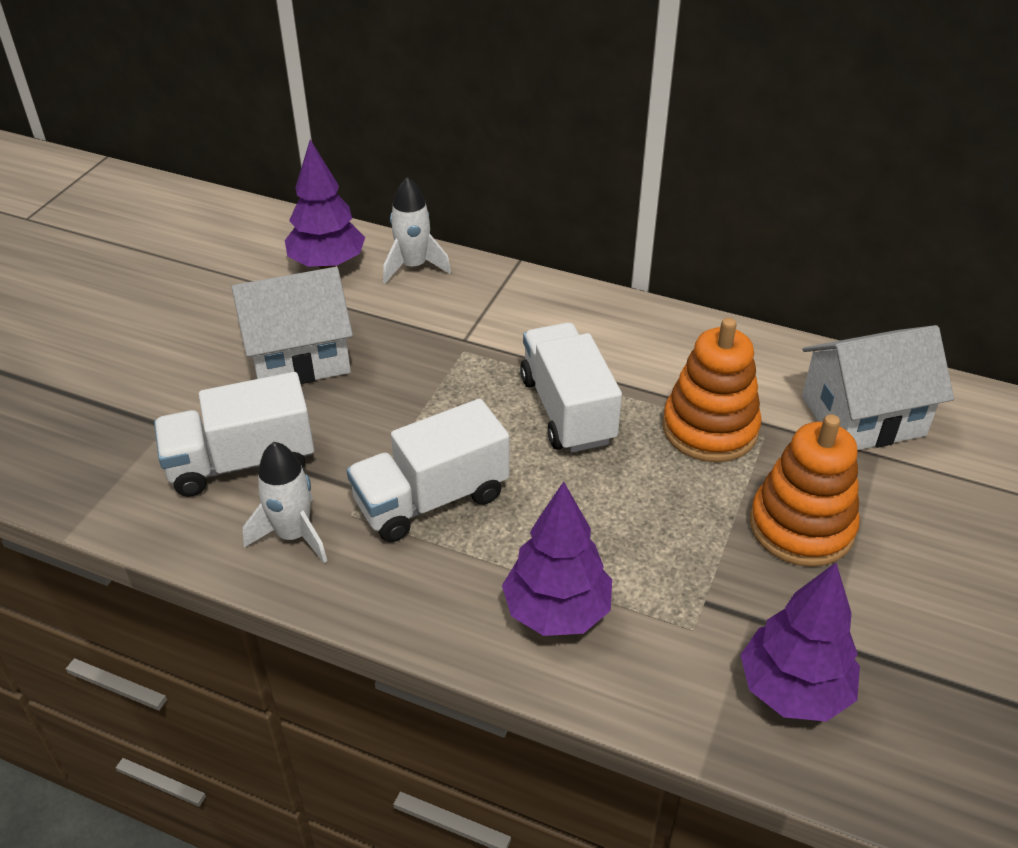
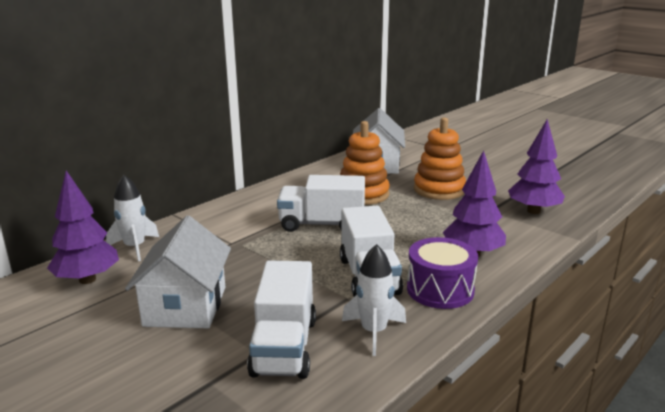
camera: 70 degrees left, 20 degrees down
(423, 586) = (440, 290): none -> purple drum

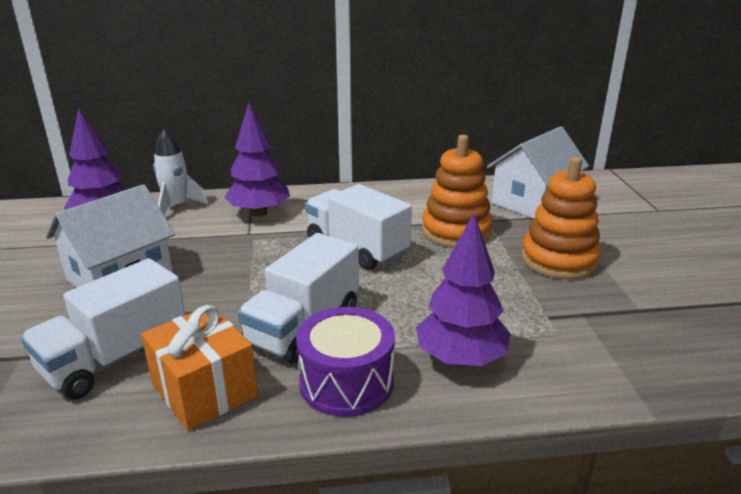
camera: 40 degrees right, 5 degrees up
(374, 332) = (204, 390): white rocket -> orange gift
(533, 211) = (650, 342): purple tree -> purple tree (259, 213)

